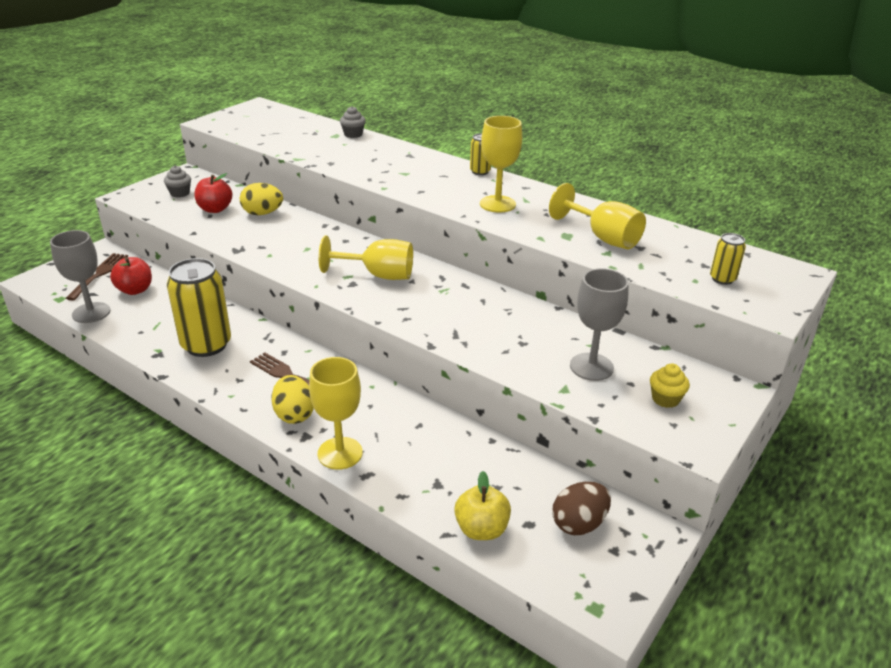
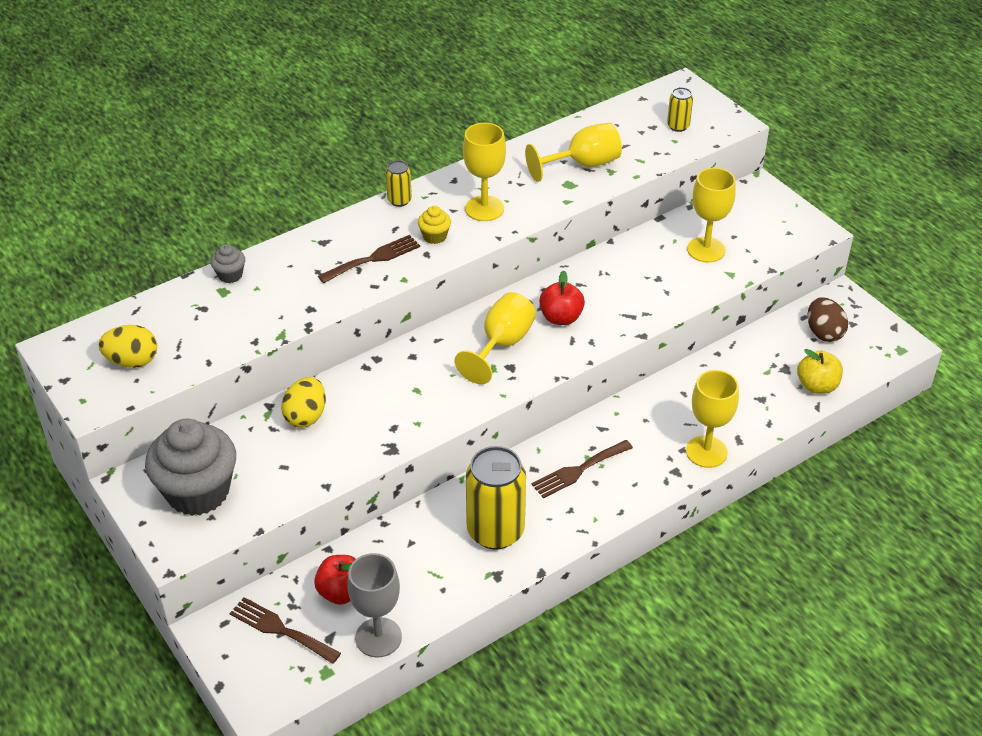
camera: 70 degrees left, 10 degrees up
(180, 193) = (198, 492): grey cupcake -> grey cupcake, size x2.35
(215, 209) = (269, 460): red apple -> red apple (561, 318)
(294, 414) = (642, 475): yellow egg -> yellow egg (132, 361)
(401, 173) = (373, 258): none -> brown fork
(591, 367) = (706, 250): grey goblet -> yellow goblet
(665, 399) = (759, 225): yellow cupcake -> yellow cupcake (434, 236)

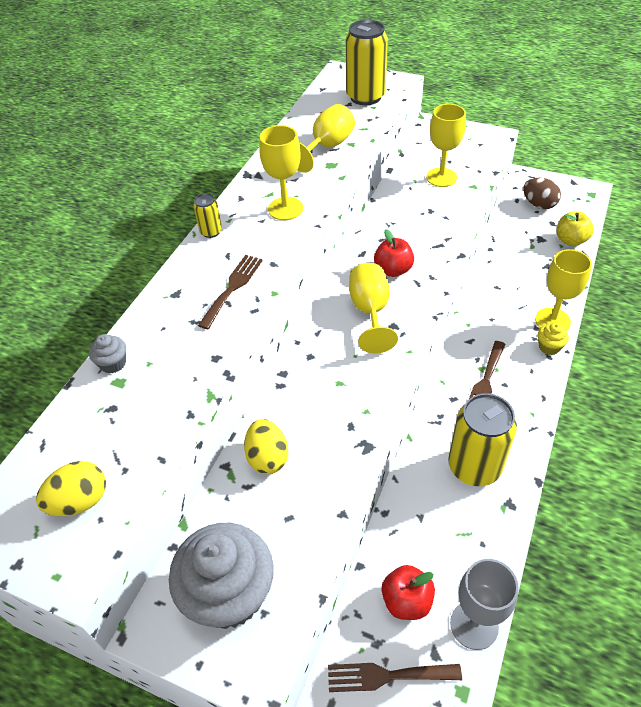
camera: 30 degrees left, 5 degrees up
(434, 236) = (266, 247): yellow cupcake -> yellow cupcake (549, 347)
(678, 126) = (365, 97): yellow can -> yellow can, size x2.12

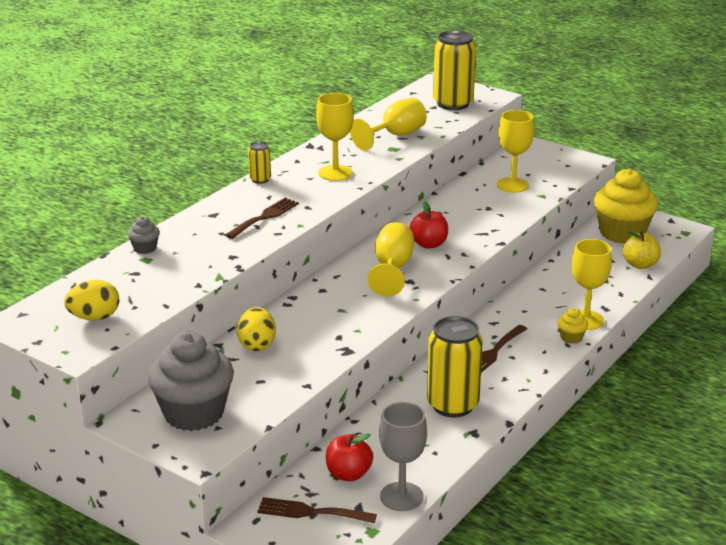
camera: 10 degrees right, 20 degrees down
(538, 204) = (622, 233): brown egg -> yellow cupcake

